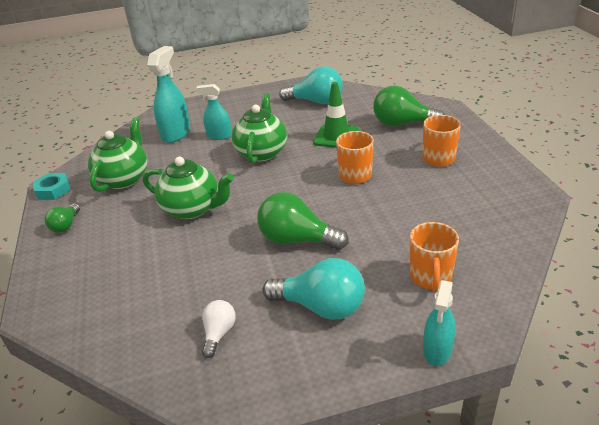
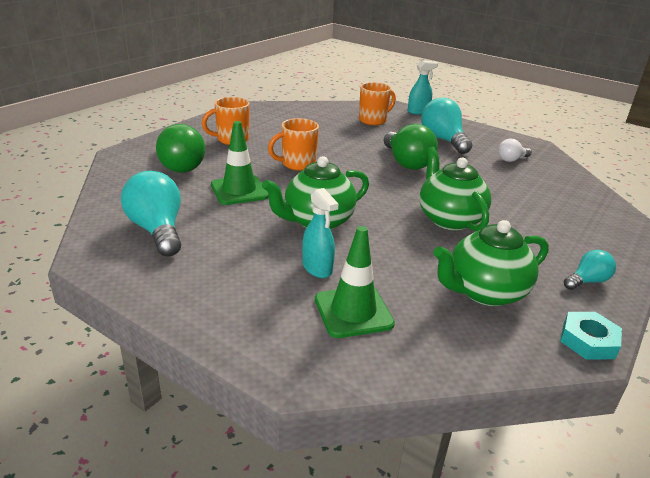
camera: 135 degrees left, 5 degrees down
(66, 225) = (587, 281): green light bulb -> turquoise light bulb
(176, 133) = (353, 312): turquoise spray bottle -> green traffic cone

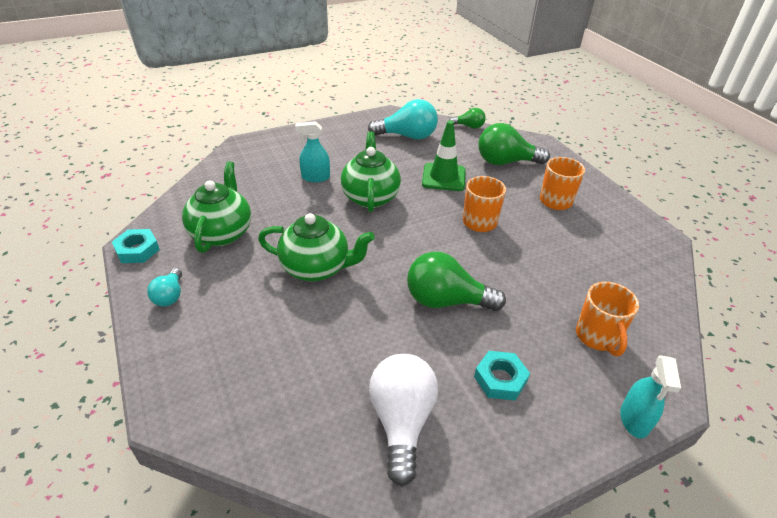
camera: 120 degrees right, 10 degrees up
(102, 195) = (469, 126): none -> green light bulb
(353, 312) = (264, 175): green traffic cone -> none
(443, 140) = (500, 379): turquoise light bulb -> turquoise nut
(511, 159) = (401, 421): white light bulb -> white light bulb, size x1.85

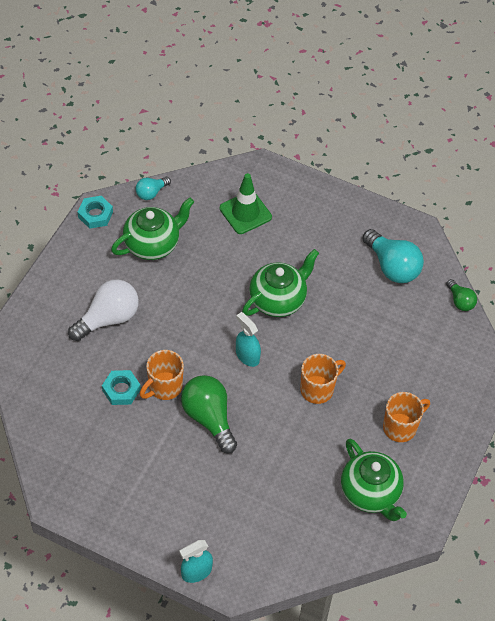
camera: 50 degrees right, 15 degrees up
(170, 296) = (77, 267): turquoise light bulb -> turquoise light bulb (151, 193)
(315, 177) = (267, 247): turquoise spray bottle -> turquoise spray bottle (247, 356)
(316, 268) = (171, 324): green teapot -> green teapot (370, 493)
(401, 421) = (93, 452): white light bulb -> white light bulb (108, 318)
(443, 177) = (355, 331): green traffic cone -> green traffic cone (245, 213)
(500, 379) = (167, 485): turquoise nut -> turquoise nut (121, 390)
(505, 162) = (425, 362): green light bulb -> none
(597, 337) = (254, 524): orange mug -> orange mug (164, 387)

